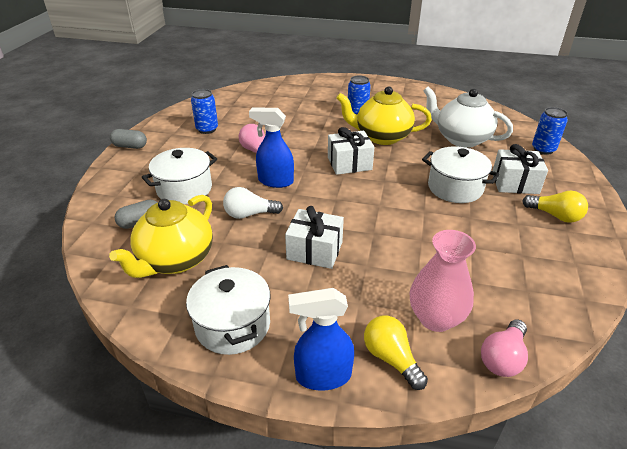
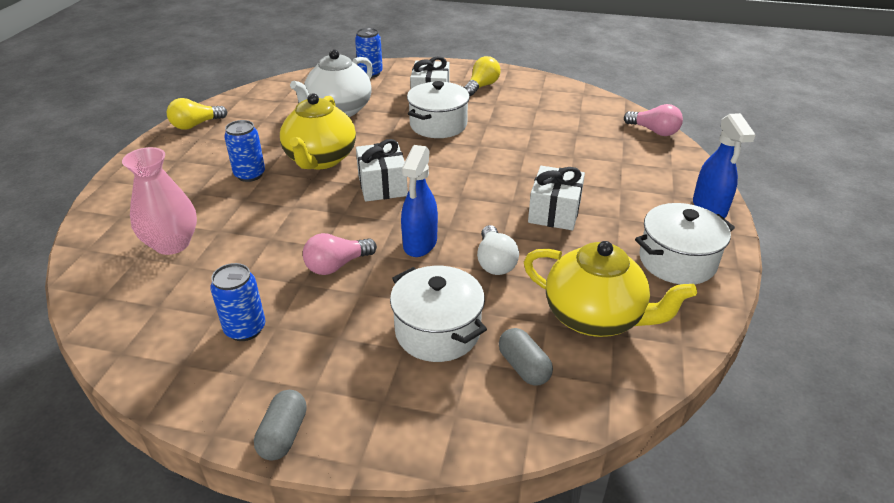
camera: 90 degrees left, 0 degrees up
(391, 358) = (676, 176): yellow light bulb -> yellow light bulb (196, 125)
(436, 318) = (625, 153): pink vase -> pink vase (172, 244)

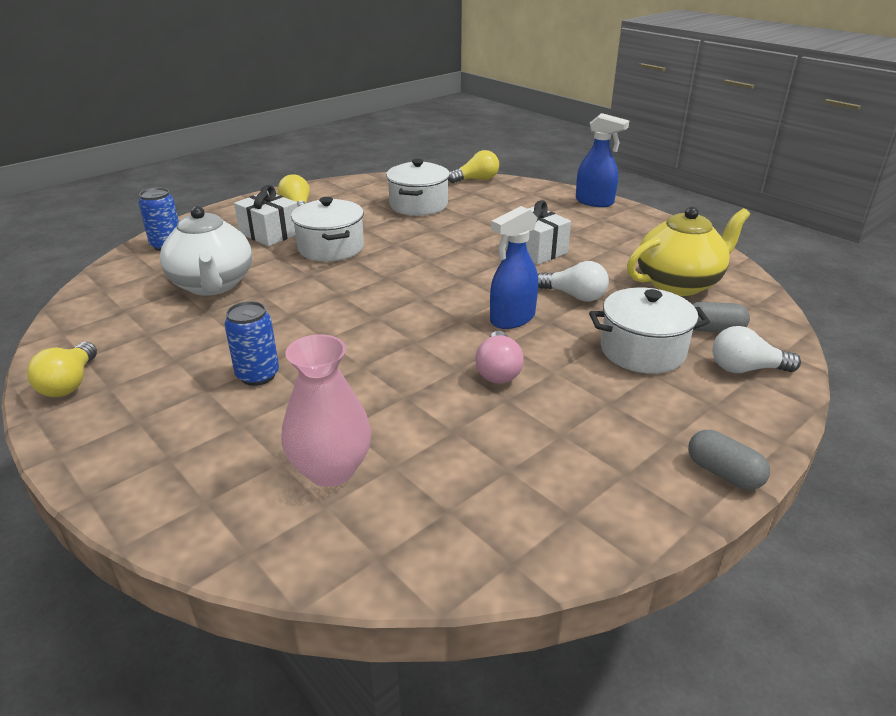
camera: 55 degrees left, 5 degrees down
(245, 329) = (549, 455): blue can -> none
(320, 159) = (295, 324): yellow teapot -> none
(382, 185) = (394, 307): white gift -> none
(420, 244) = (512, 319): blue spray bottle -> blue spray bottle turned 90 degrees clockwise
(467, 409) = (746, 369): none -> white light bulb
(654, 131) = (476, 180): pink light bulb -> yellow light bulb
(677, 261) = (642, 234): white pot -> white pot (418, 205)

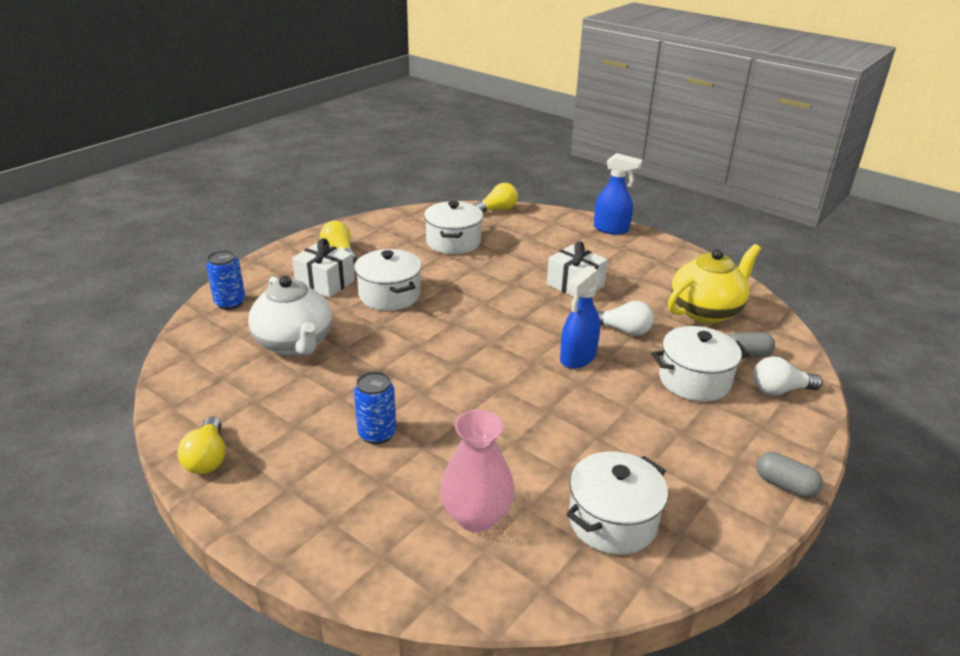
camera: 10 degrees left, 0 degrees up
(490, 491) = (612, 521): none -> white pot
(498, 371) = (582, 410): pink light bulb -> none

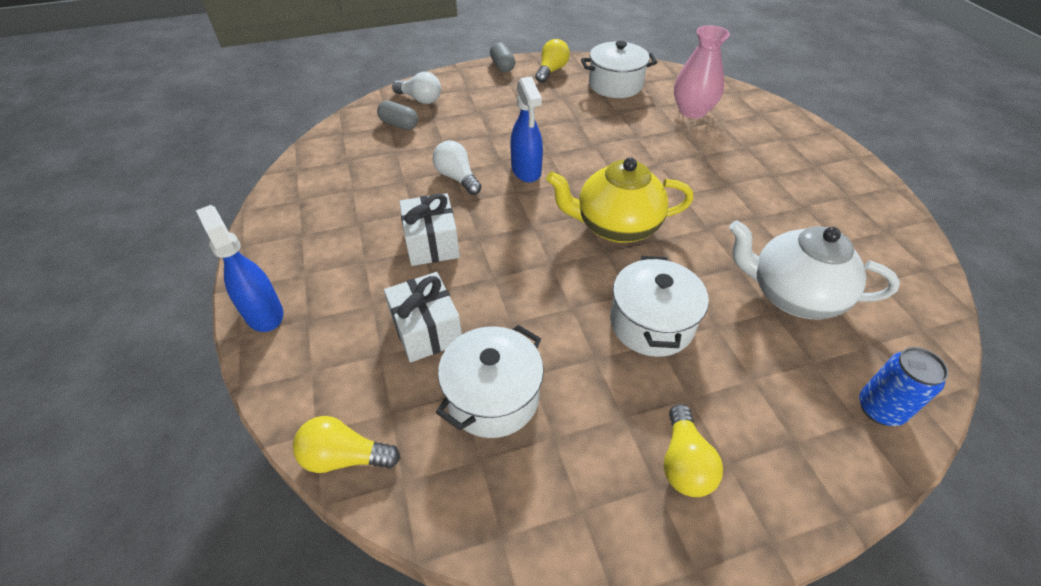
camera: 145 degrees left, 15 degrees up
(207, 458) = (882, 207): yellow light bulb -> yellow light bulb (551, 71)
(294, 344) = (792, 295): white teapot -> white teapot turned 75 degrees counterclockwise
(325, 283) = (730, 390): white gift -> white gift (426, 330)
(377, 434) = (735, 176): blue can -> none
(577, 358) = (526, 171): blue spray bottle -> blue spray bottle turned 90 degrees clockwise
(694, 380) = (464, 124): white pot -> none
(706, 311) = (362, 165): yellow teapot -> yellow teapot (616, 226)

